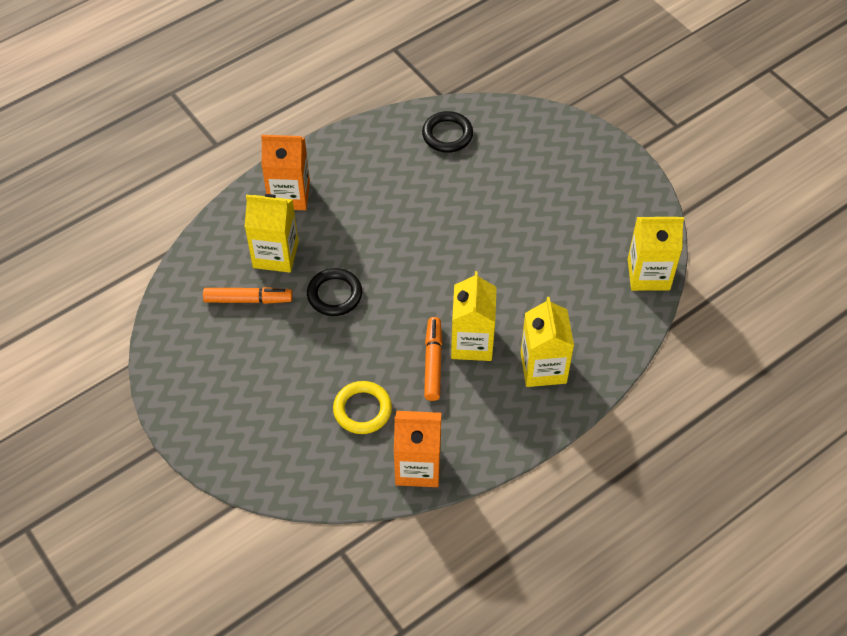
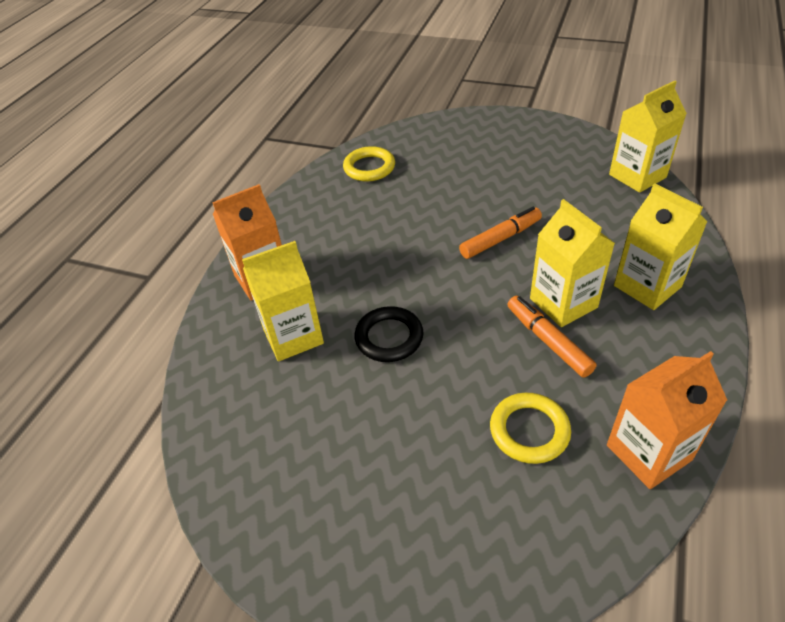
camera: 30 degrees left, 10 degrees down
(248, 300) = (299, 395): orange marker -> orange marker (500, 239)
(447, 135) = (369, 167): black ring -> yellow ring

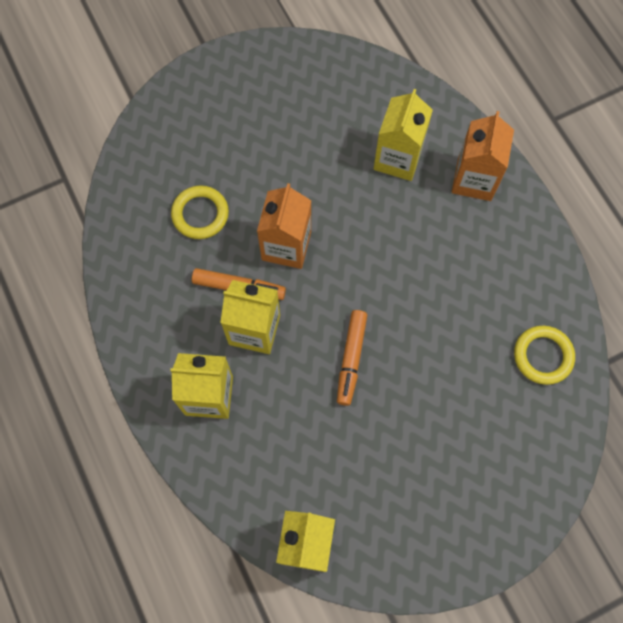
camera: 130 degrees right, 25 degrees up
(389, 337) = (339, 207): black ring -> none
(648, 452) = (127, 254): orange carton -> orange carton (286, 246)

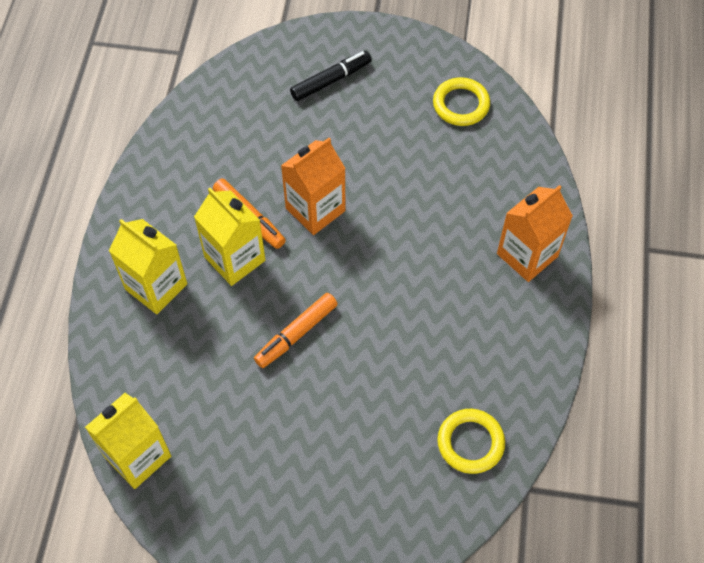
camera: 35 degrees right, 10 degrees down
(200, 214) = (264, 142): yellow ring -> yellow ring (461, 104)
(213, 126) = (331, 80): none -> black marker
(398, 158) = (470, 197): yellow carton -> none

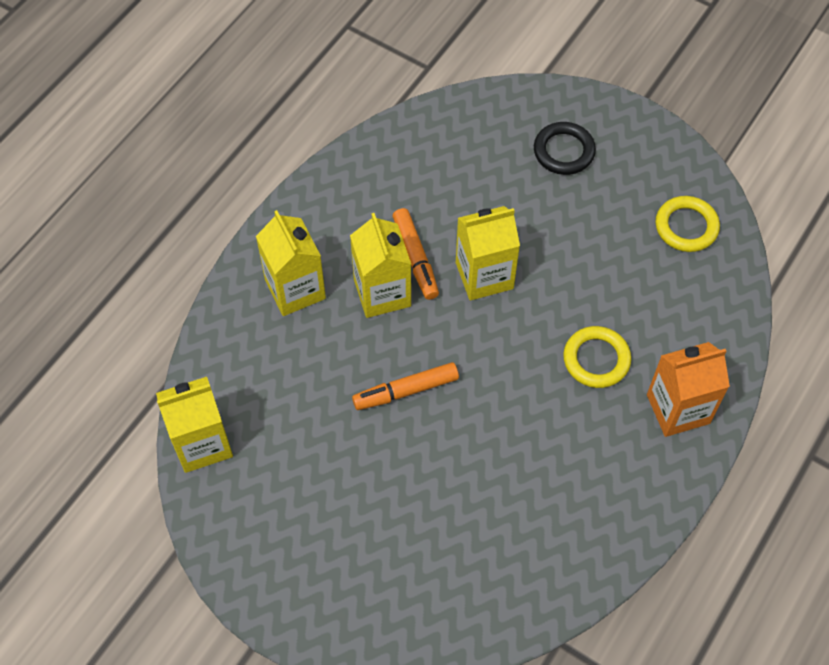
camera: 25 degrees right, 0 degrees up
(315, 209) = (484, 275): orange carton -> yellow carton
(331, 80) = (564, 151): black marker -> black ring
(470, 443) = (524, 571): yellow ring -> yellow ring (596, 359)

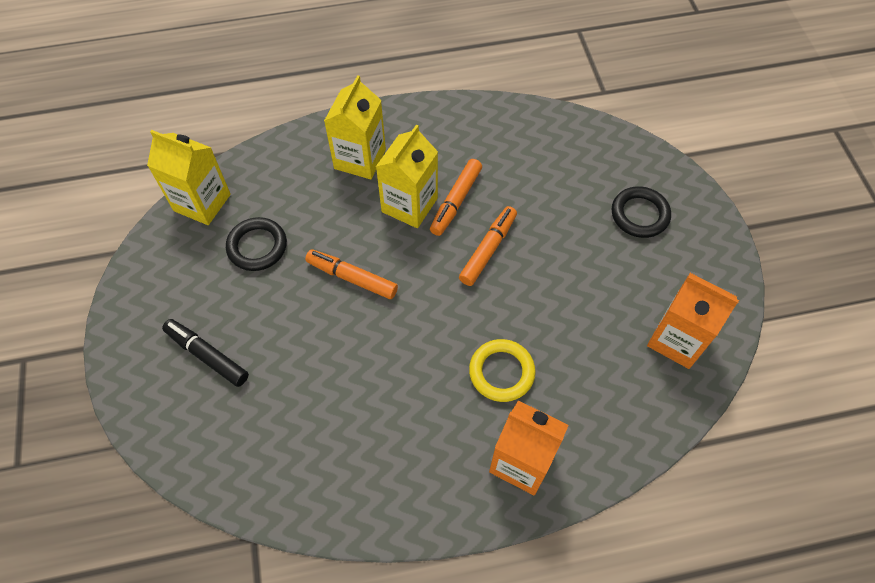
camera: 45 degrees right, 0 degrees up
(297, 436) = (257, 246): none -> black ring
(364, 554) = (207, 355): none -> black marker
(484, 275) = (488, 249): yellow carton -> orange marker
(686, 227) = (677, 340): yellow ring -> orange carton

